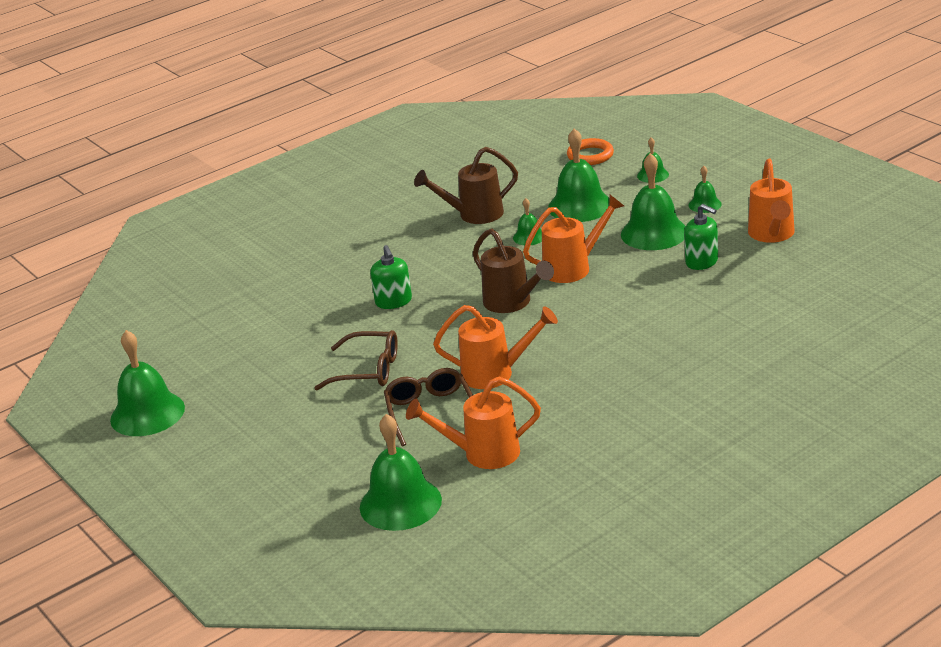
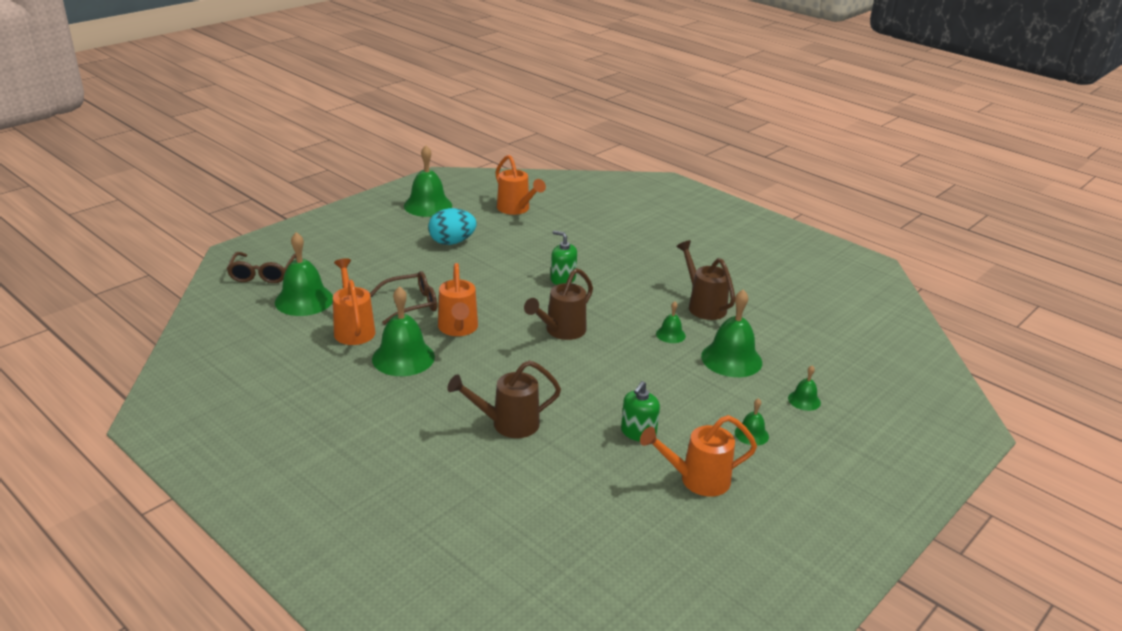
camera: 75 degrees right, 0 degrees up
(270, 387) = (452, 242): none -> turquoise egg
(368, 370) = (468, 276): brown glasses -> brown glasses (262, 274)
(393, 301) = (563, 279): green soap dispenser -> green soap dispenser turned 60 degrees clockwise
(573, 268) = (620, 359): orange watering can -> orange watering can (516, 209)
(590, 155) = (832, 362): orange ring -> none
(654, 233) = (688, 403): green bell -> green bell (403, 357)
(687, 335) = (508, 424): none -> brown watering can

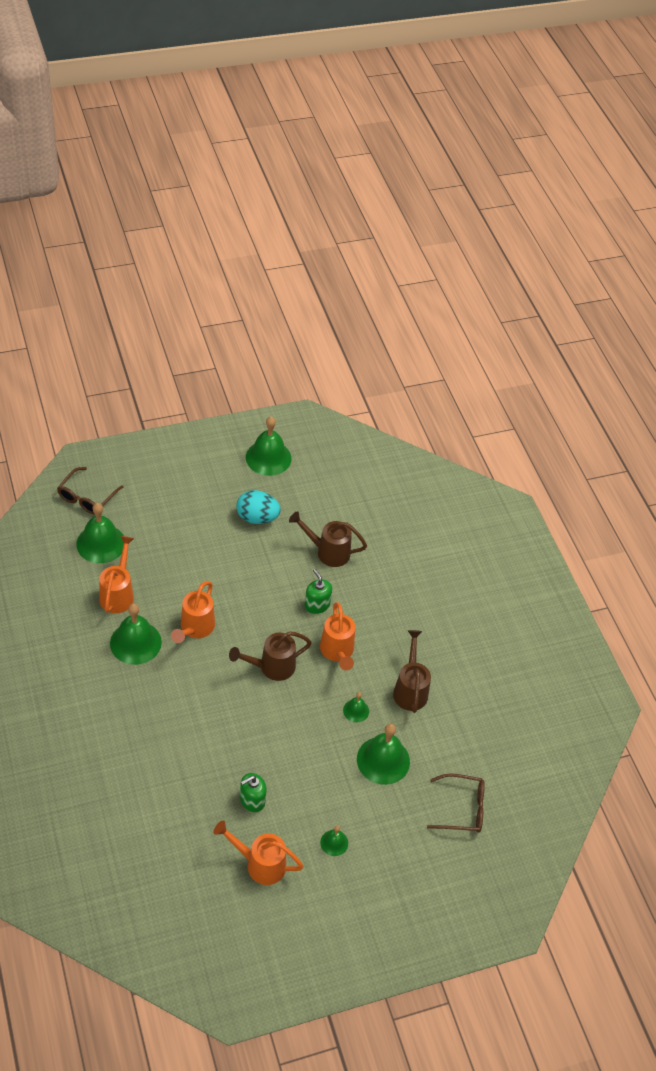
camera: 25 degrees right, 20 degrees up
(411, 304) = (177, 583): brown glasses -> brown glasses (462, 808)
(508, 424) = (166, 746): brown watering can -> brown watering can (328, 552)
(516, 209) = (341, 494): orange watering can -> orange watering can (337, 652)
(804, 400) = (404, 830): green bell -> none

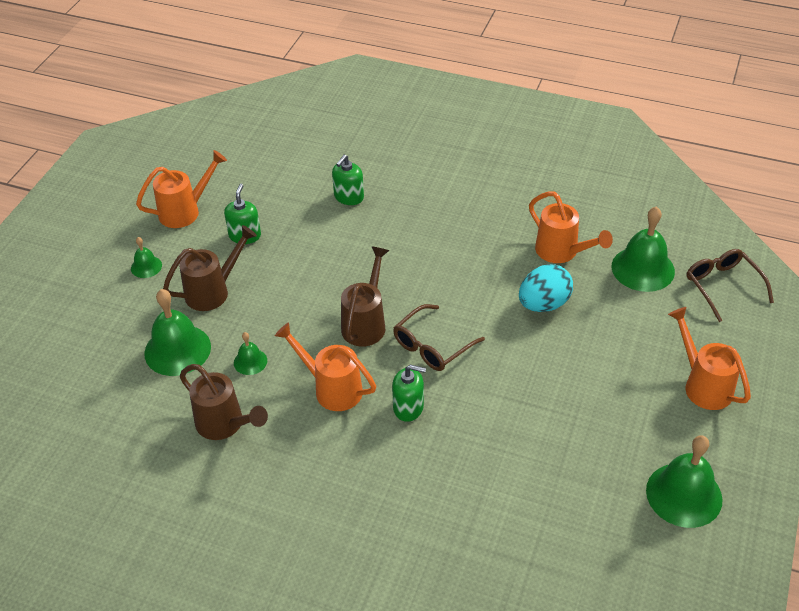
camera: 135 degrees right, 5 degrees down
(135, 642) = (489, 238): green bell -> none
(157, 758) = (348, 197): none -> green soap dispenser
(195, 628) = (467, 288): orange watering can -> orange watering can (703, 385)
(257, 517) = (584, 424): turquoise egg -> turquoise egg (543, 304)
(328, 552) = (475, 465): brown watering can -> brown watering can (213, 291)
(462, 808) = (63, 380): brown glasses -> brown glasses (432, 346)

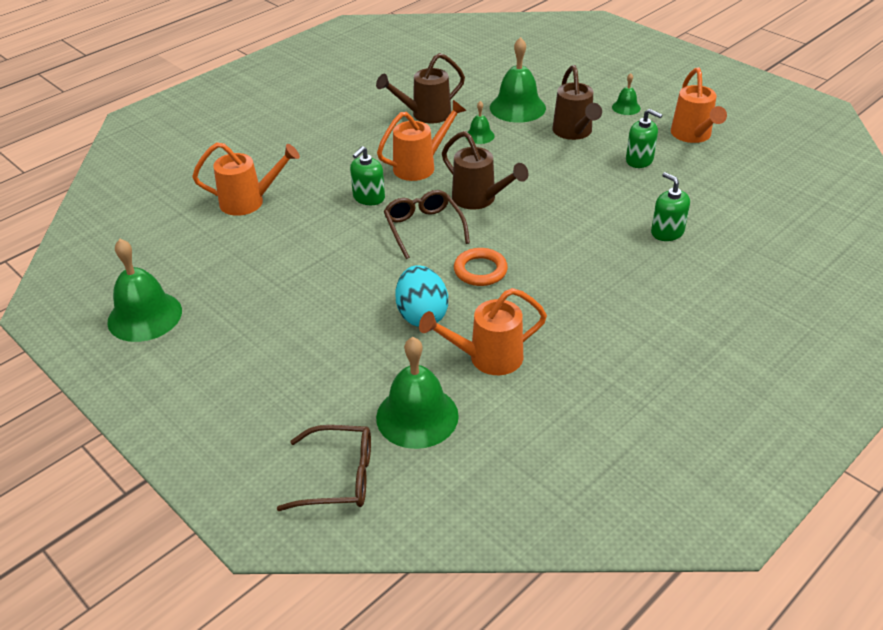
camera: 115 degrees right, 5 degrees down
(466, 288) = (480, 270): none -> orange ring
(703, 385) = (231, 386): orange watering can -> orange watering can (249, 202)

